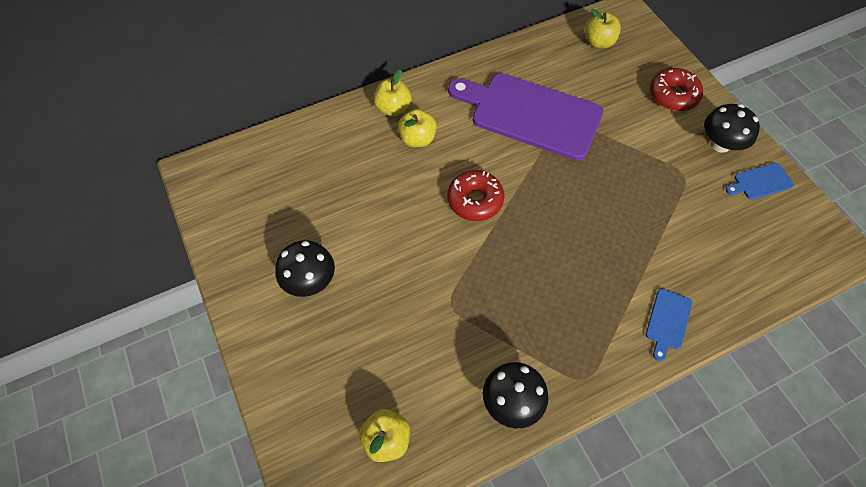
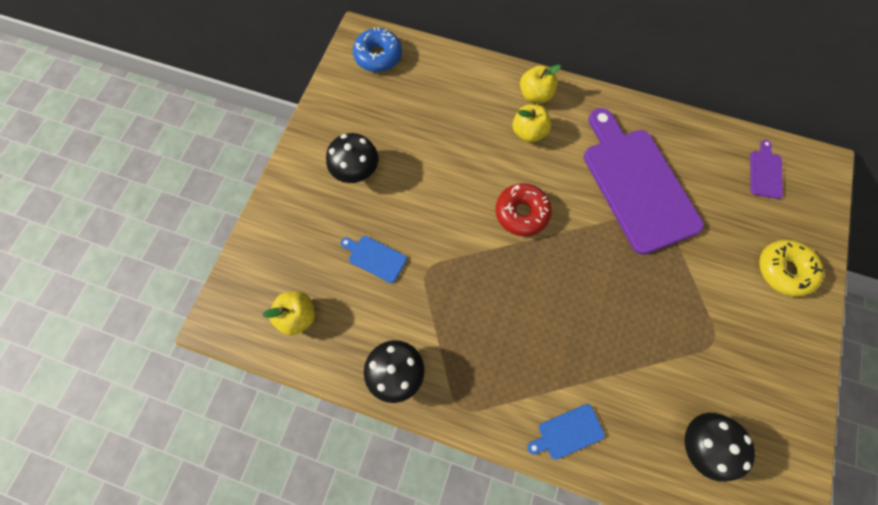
camera: 45 degrees right, 10 degrees up
(229, 176) = (378, 56): none -> blue donut
(598, 42) = (765, 172): yellow apple -> purple cutting board
(673, 95) = (783, 270): red donut -> yellow donut
(720, 144) = (779, 346): black mushroom -> black mushroom (700, 443)
(760, 182) = (780, 408): blue cutting board -> blue cutting board (375, 258)

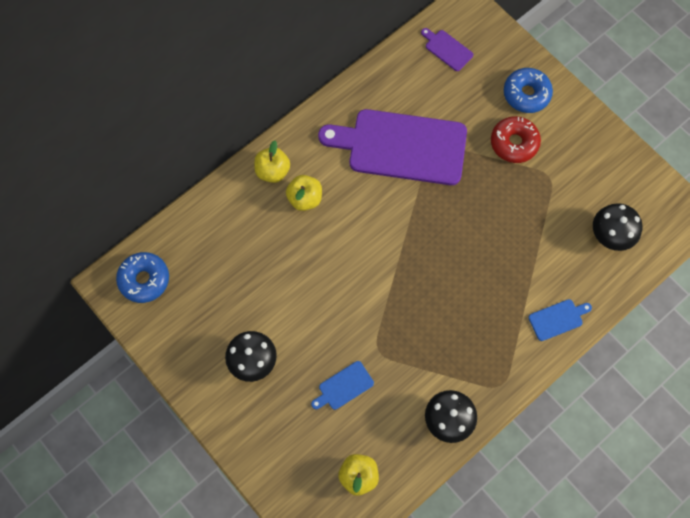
camera: 60 degrees left, 0 degrees up
(521, 213) = (373, 248): red donut -> red donut (514, 143)
(568, 432) = (557, 319): blue cutting board -> blue cutting board turned 120 degrees counterclockwise
(783, 270) = (526, 94): yellow donut -> blue donut

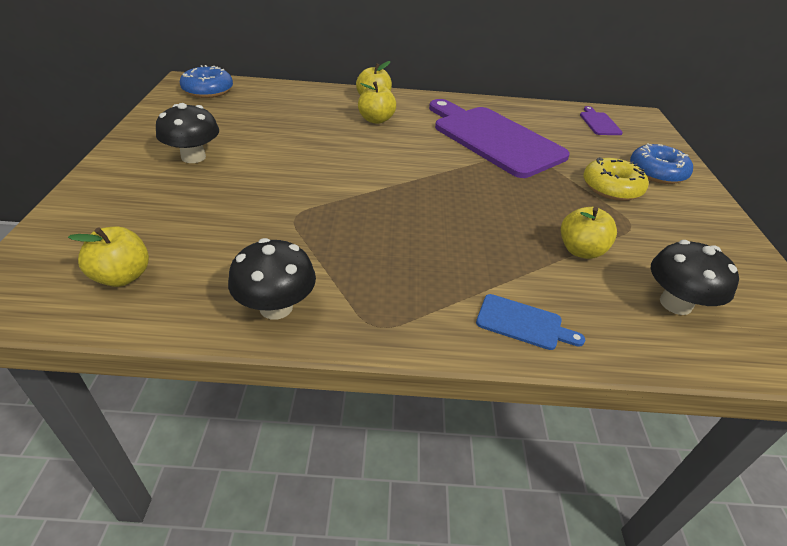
camera: 40 degrees right, 30 degrees down
(344, 386) = (227, 214): blue cutting board -> none
(514, 143) = (611, 188): red donut -> yellow donut
(542, 231) = (580, 250): none -> yellow apple

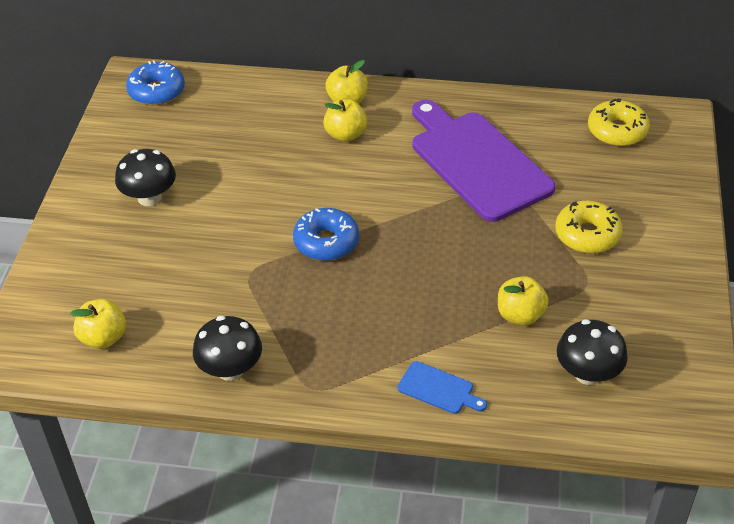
camera: 10 degrees right, 5 degrees up
(599, 123) = (617, 131): purple cutting board -> yellow donut
(657, 172) = (651, 211): blue donut -> blue donut (326, 242)

